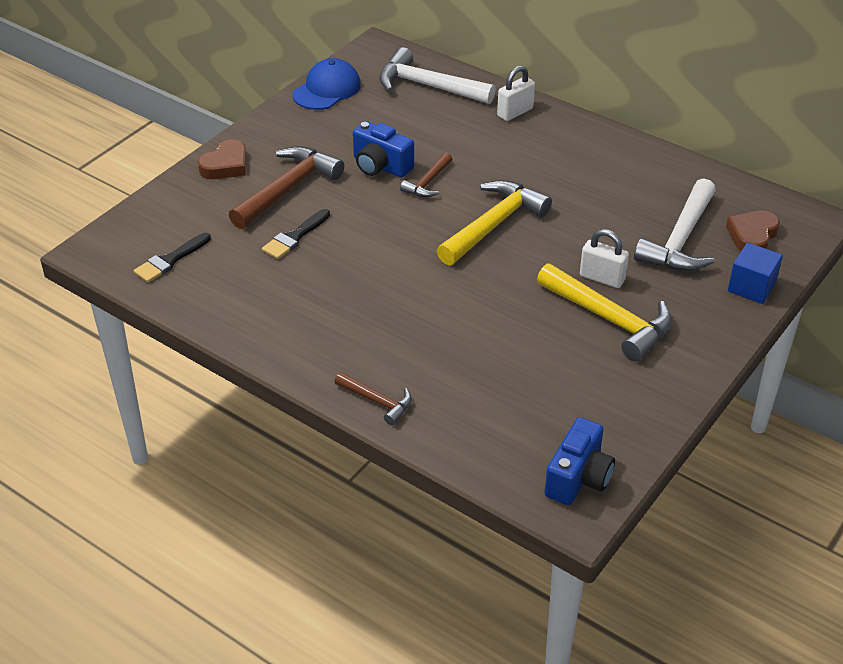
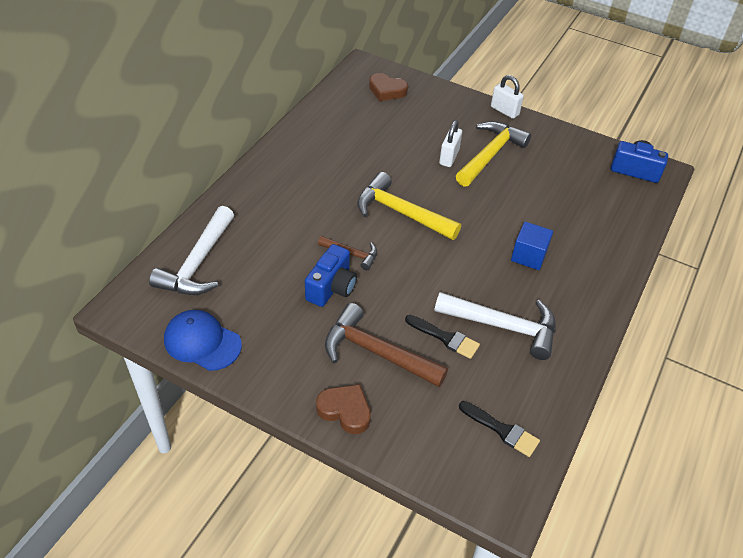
camera: 100 degrees left, 5 degrees up
(377, 401) = (614, 266): brown hammer -> none
(515, 112) = (242, 204): white padlock -> white padlock (504, 111)
(680, 240) = (398, 121): white hammer -> white hammer (503, 326)
(751, 287) = (439, 94): blue cube -> blue cube (529, 256)

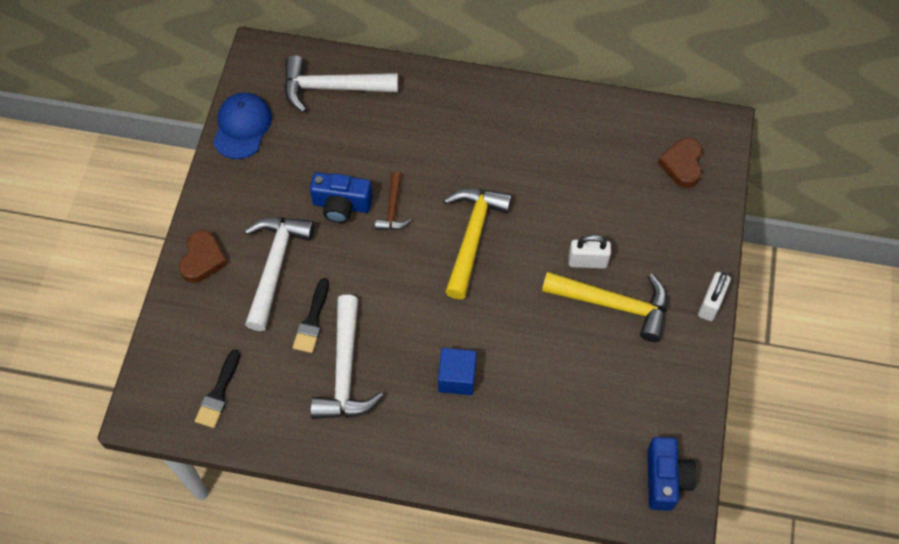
camera: 75 degrees right, 15 degrees up
(376, 352) = (275, 266): brown hammer -> white hammer

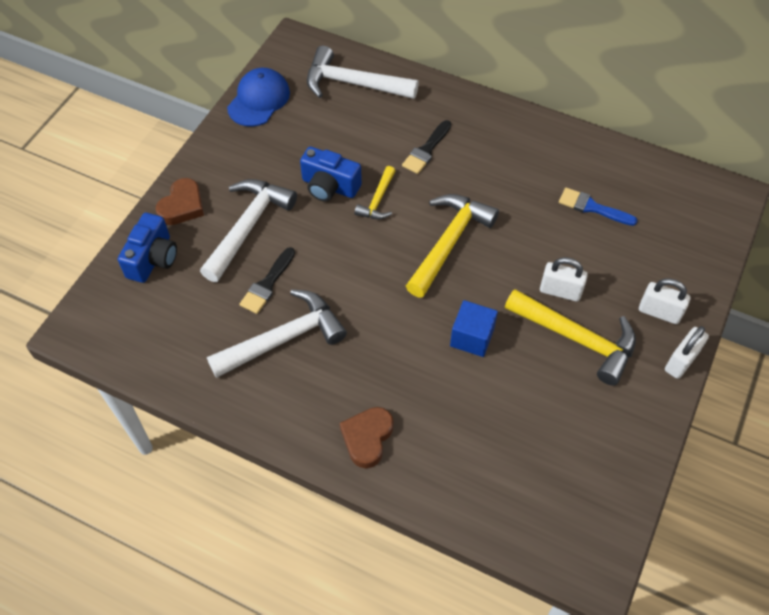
camera: 15 degrees right, 5 degrees down
(218, 393) = (154, 330): black brush -> black brush (426, 150)
(345, 371) = (284, 338): white hammer -> white hammer turned 135 degrees counterclockwise
(392, 209) = (378, 200): brown hammer -> yellow hammer
(457, 377) = (394, 371): blue cube -> blue cube (472, 337)
(596, 169) = (592, 207): none -> blue brush
(665, 479) = (588, 529): blue camera -> blue camera (153, 259)
(681, 260) = (659, 312): none -> white padlock
(682, 165) = (682, 222): brown heart -> brown heart (367, 438)

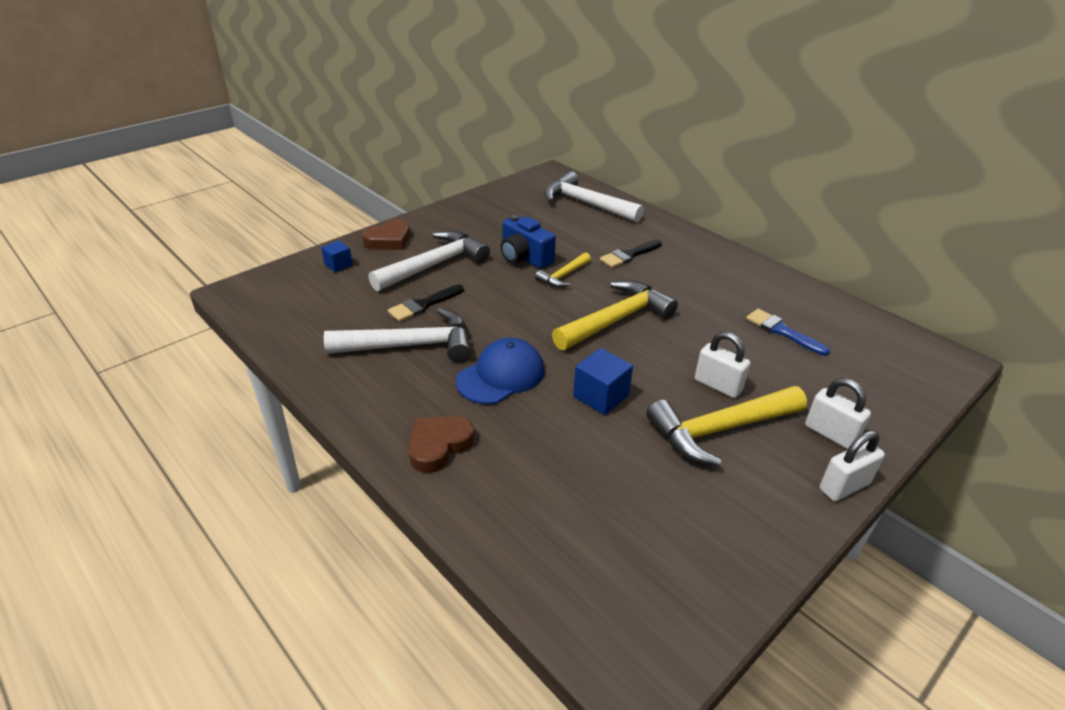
camera: 20 degrees right, 20 degrees down
(153, 259) = (338, 265): blue camera -> blue cube
(259, 100) = (499, 196): blue cap -> blue cap (501, 375)
(577, 339) = (720, 430): yellow hammer -> yellow hammer turned 105 degrees clockwise

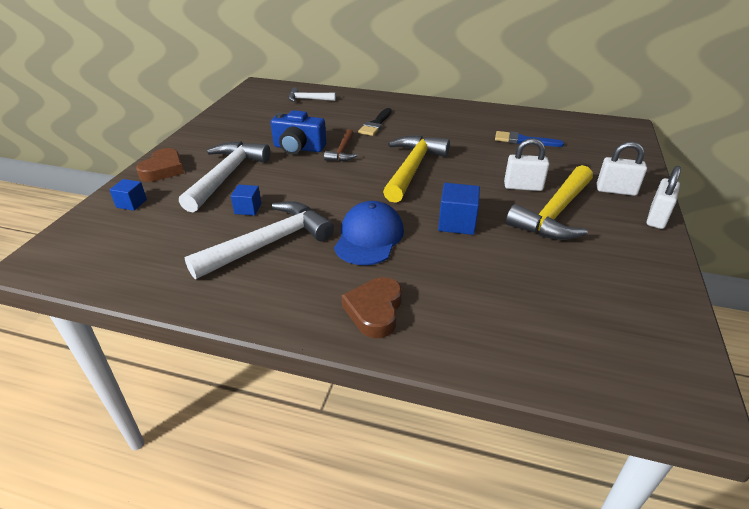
camera: 30 degrees left, 0 degrees up
(423, 305) = (248, 209): black brush -> blue cube
(563, 276) = (342, 152): yellow hammer -> brown hammer
(586, 204) = (308, 99): white hammer -> white hammer, size x0.54

